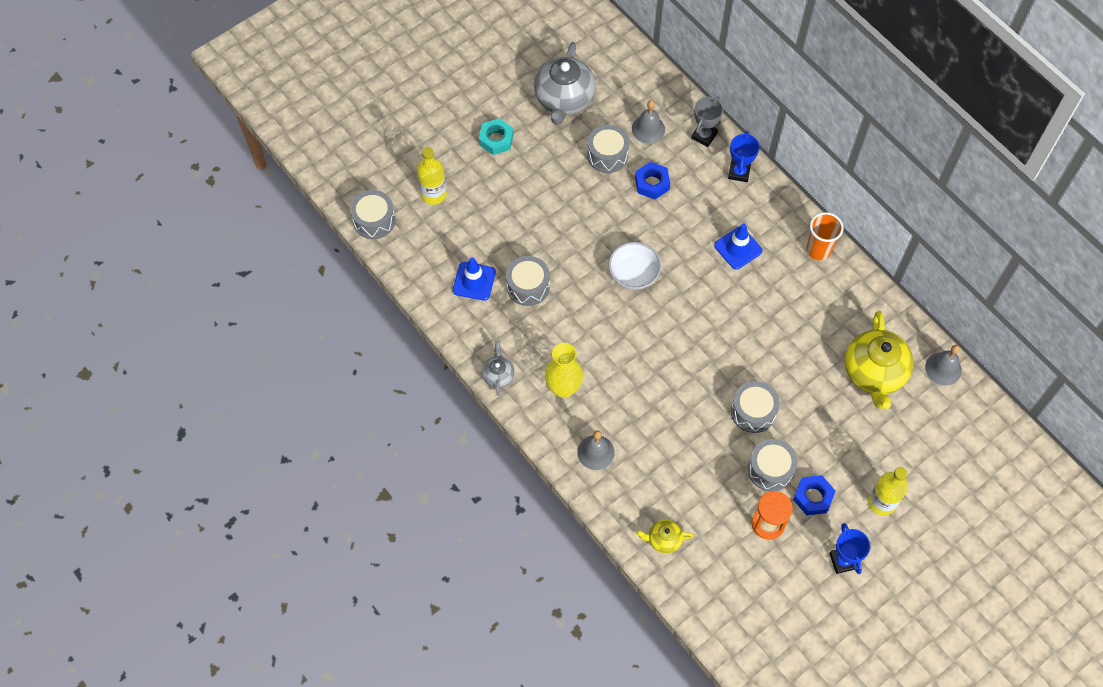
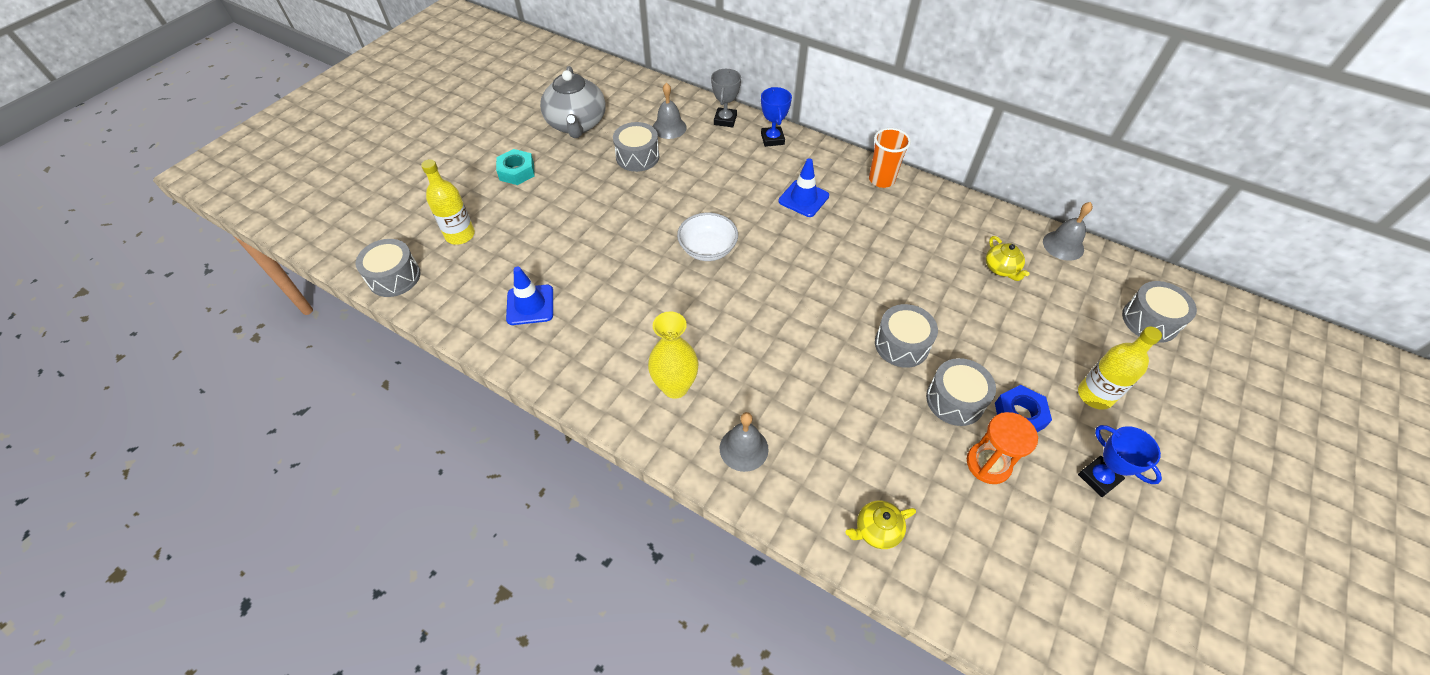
camera: 20 degrees left, 10 degrees down
(498, 375) = (590, 397): grey teapot -> none
(528, 286) = (595, 293): grey drum -> grey drum (1150, 321)
(652, 183) = (692, 168): blue nut -> none
(874, 373) = (1001, 269): yellow teapot -> yellow teapot, size x0.49

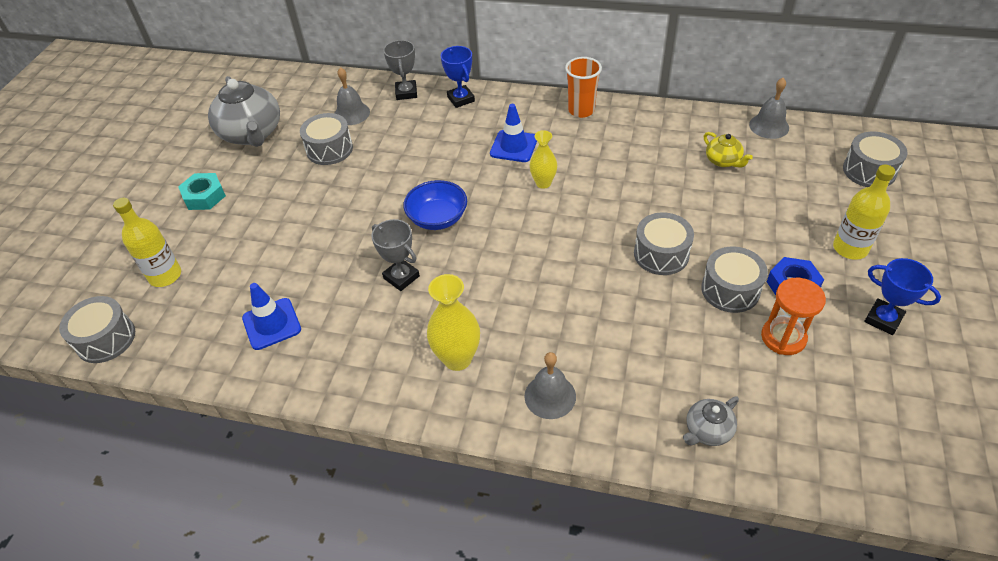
camera: 15 degrees left, 5 degrees down
(655, 295) = (401, 277): none -> grey trophy
(707, 249) = (437, 218): white bowl -> blue bowl
(817, 242) = (543, 183): none -> yellow vase
(876, 530) = (707, 431): yellow teapot -> grey teapot

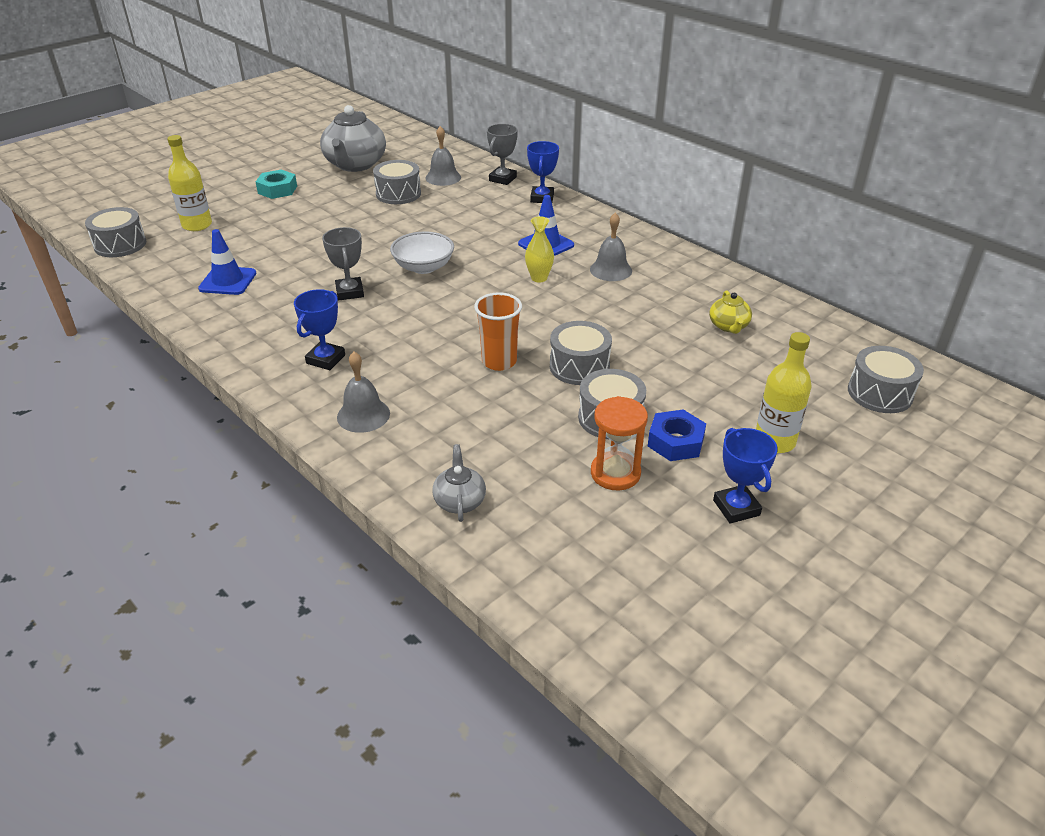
camera: 30 degrees right, 10 degrees down
(437, 218) = (423, 267): blue bowl -> white bowl
(457, 358) = (325, 359): yellow vase -> blue trophy
(581, 110) = (638, 242): orange cup -> orange cup (499, 361)
(707, 431) = (459, 501): grey teapot -> grey teapot turned 90 degrees clockwise
(769, 126) = (813, 319): grey bell -> grey bell (611, 270)

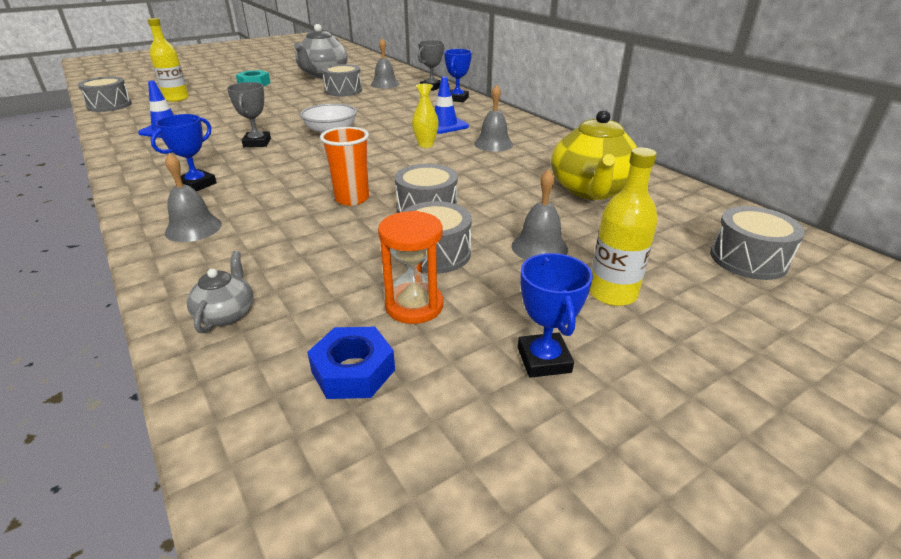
camera: 10 degrees right, 5 degrees down
(675, 442) = (497, 282): blue nut -> blue nut (353, 371)
(700, 400) = (539, 247): none -> grey bell
(728, 326) = (591, 190): yellow teapot -> yellow teapot, size x2.06

